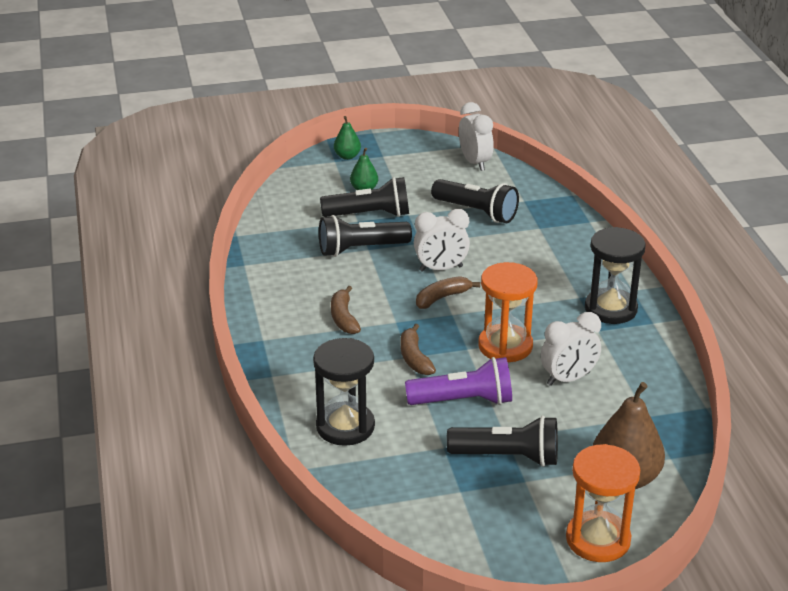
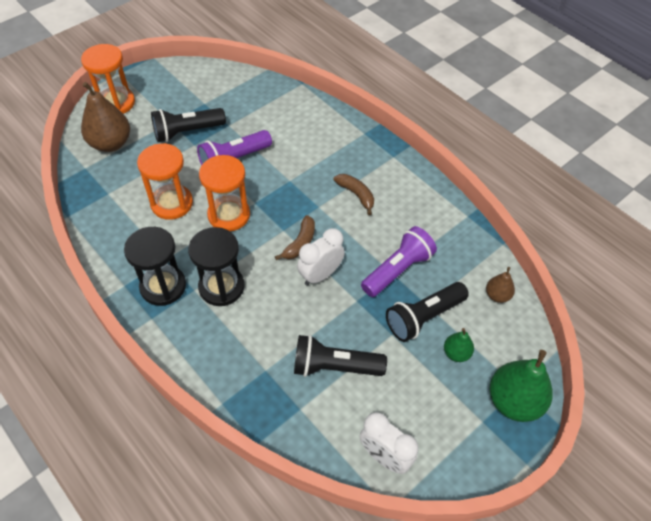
camera: 150 degrees right, 20 degrees up
(287, 207) = (497, 295): none -> brown pear
(345, 426) = (294, 116): black hourglass -> black hourglass (221, 287)
(347, 156) = (514, 401): green pear -> green pear, size x1.93
(361, 249) = (397, 270): black flashlight -> purple flashlight
(414, 358) = (285, 180): brown banana -> none
(568, 379) = (172, 203): white clock -> orange hourglass

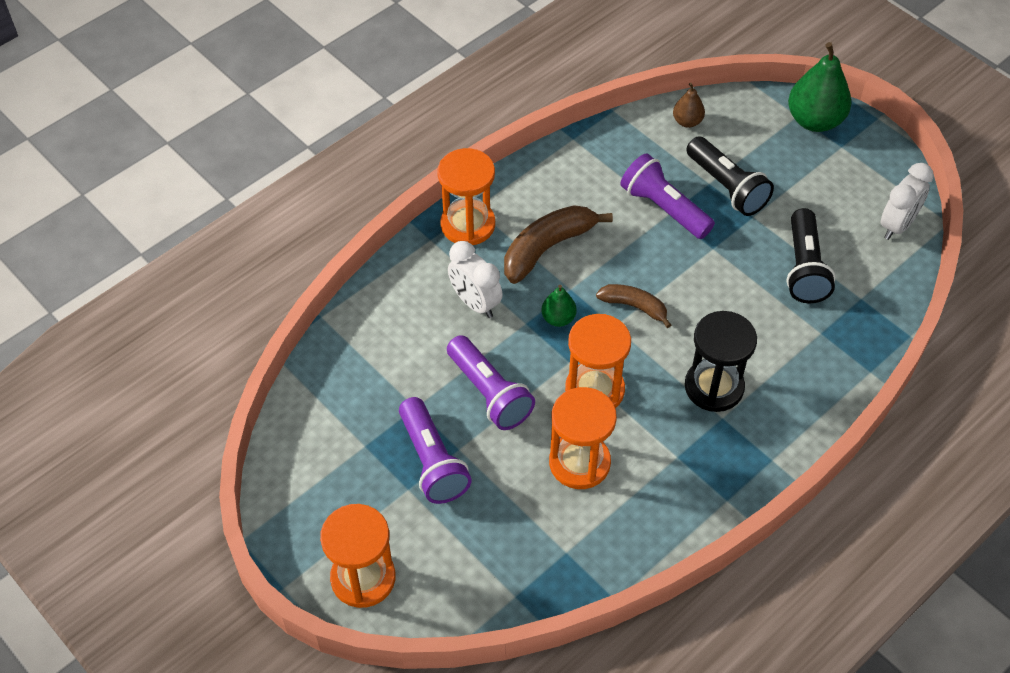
camera: 90 degrees left, 0 degrees up
(111, 143) = (460, 568): brown pear -> none
(163, 286) = (722, 453): black hourglass -> none
(187, 132) = (432, 461): black flashlight -> purple flashlight
(320, 275) = (681, 284): white clock -> white clock (475, 303)
(356, 195) = (547, 248): brown banana -> brown banana, size x1.66
(377, 152) = (468, 225): none -> orange hourglass
(456, 353) = (767, 162): green pear -> green pear (558, 318)

